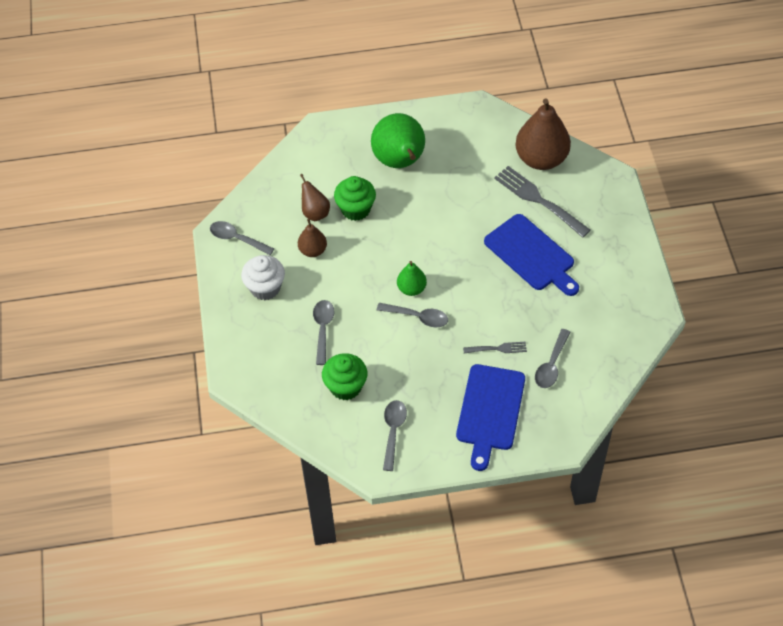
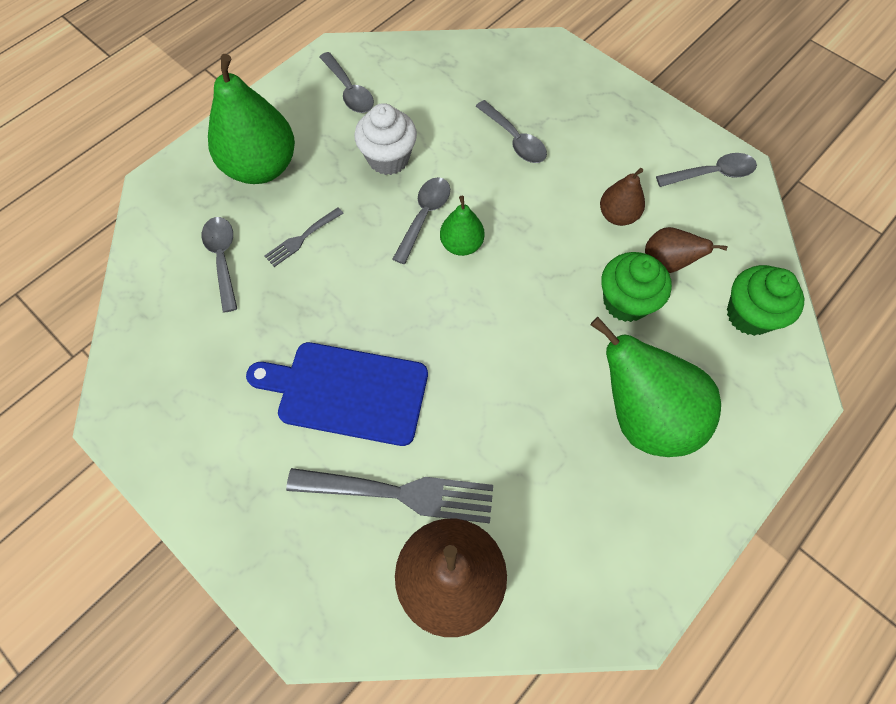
camera: 140 degrees right, 10 degrees up
(265, 288) = (620, 142): white cupcake -> white cupcake (388, 158)
(345, 387) = (435, 101): green cupcake -> green cupcake (749, 315)
(418, 317) = (424, 216): grey spoon -> grey spoon turned 135 degrees clockwise
(490, 411) = (261, 167): blue cutting board -> green pear

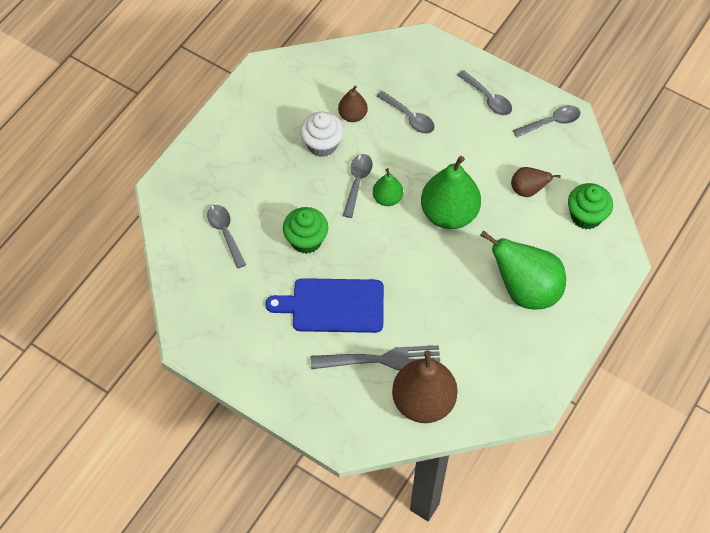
camera: 10 degrees left, 5 degrees down
(261, 167) = (233, 164): green pear -> green pear (449, 213)
(301, 239) = (276, 211): grey fork -> none
(349, 91) = (281, 97): grey spoon -> grey spoon (488, 98)
(617, 215) = (490, 162): brown pear -> brown pear (352, 115)
(625, 301) = (504, 220): green cupcake -> green cupcake (306, 240)

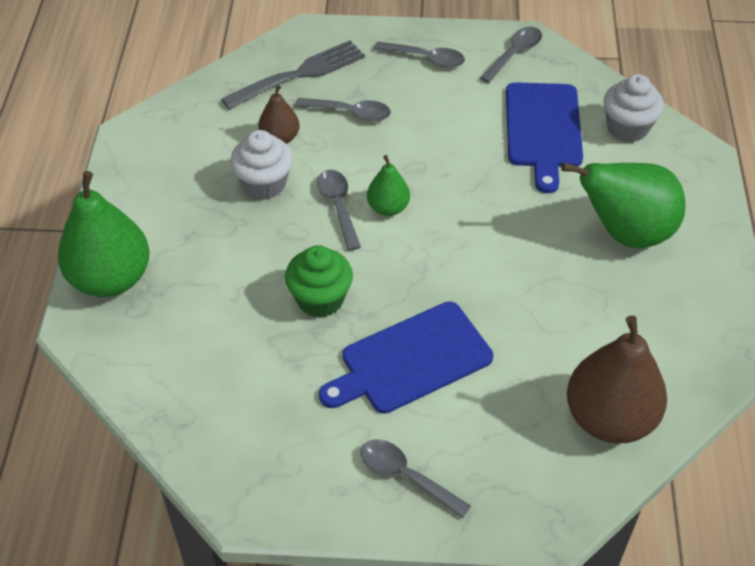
camera: 30 degrees left, 10 degrees down
(225, 233) = (205, 340): grey spoon -> grey spoon (406, 476)
(382, 359) = (520, 394): grey fork -> grey fork (300, 74)
(449, 213) = (474, 192): green pear -> green pear (111, 279)
(527, 190) = (543, 129): brown pear -> blue cutting board
(586, 216) = (627, 128): green cupcake -> white cupcake

